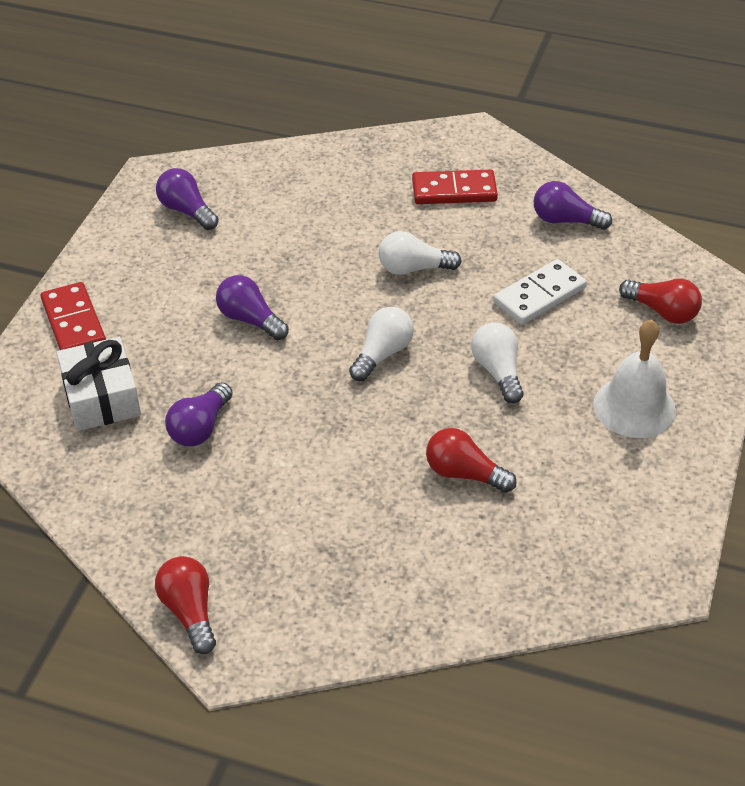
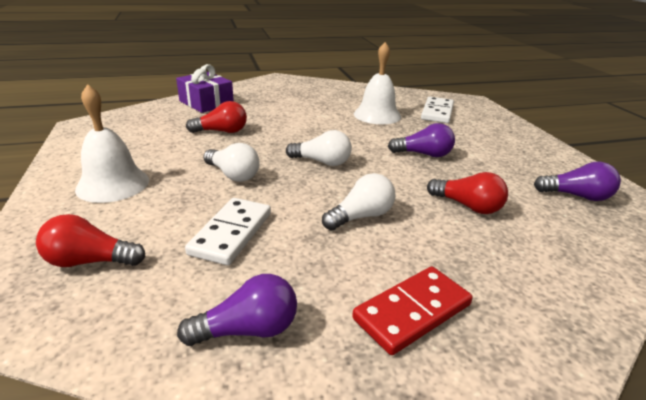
camera: 145 degrees right, 15 degrees down
(73, 322) = (504, 129): red domino -> none
(101, 397) = (437, 112): white gift -> white domino
(189, 612) = (306, 82): red light bulb -> red light bulb (467, 206)
(200, 428) = (377, 115): purple light bulb -> white bell
(382, 354) = (322, 162): white light bulb -> white light bulb turned 75 degrees counterclockwise
(442, 587) = (206, 103): none -> purple gift

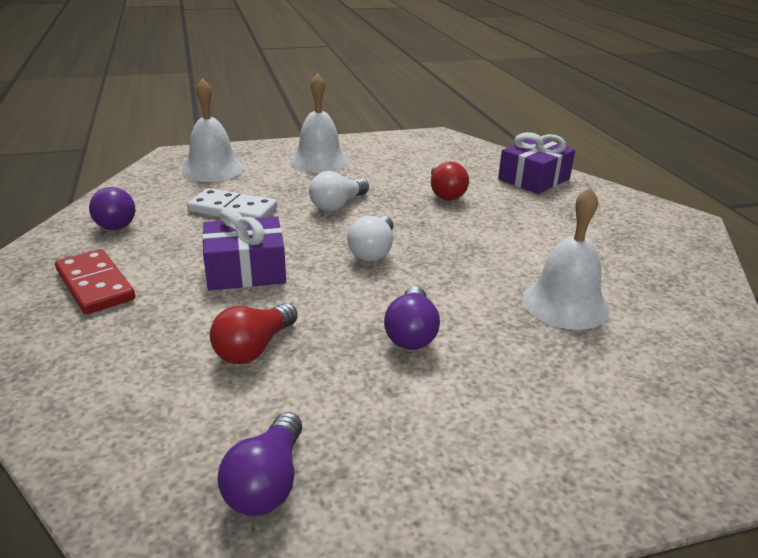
camera: 90 degrees right, 0 degrees up
(90, 261) = (213, 169): red light bulb -> white bell
(361, 216) = (246, 270): white light bulb -> purple gift
(437, 112) = (625, 379): white domino -> none

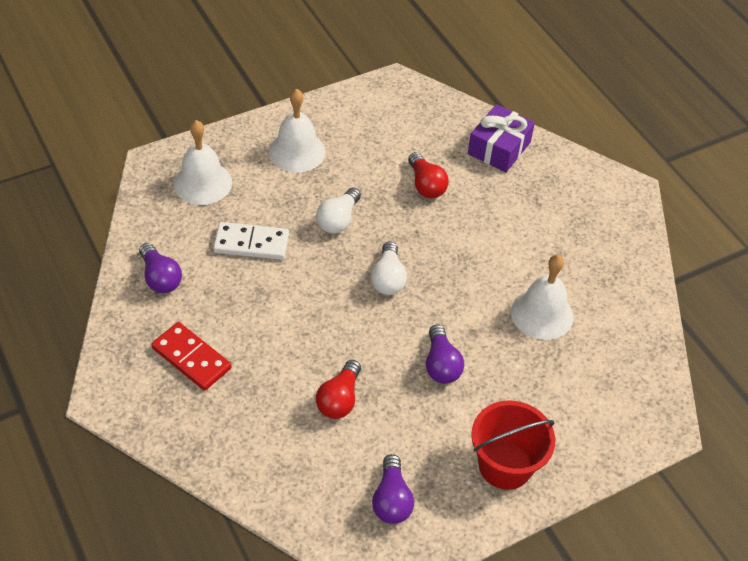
camera: 15 degrees left, 20 degrees up
(246, 270) = (297, 320): purple gift -> none
(476, 466) = (505, 465): none -> red bucket

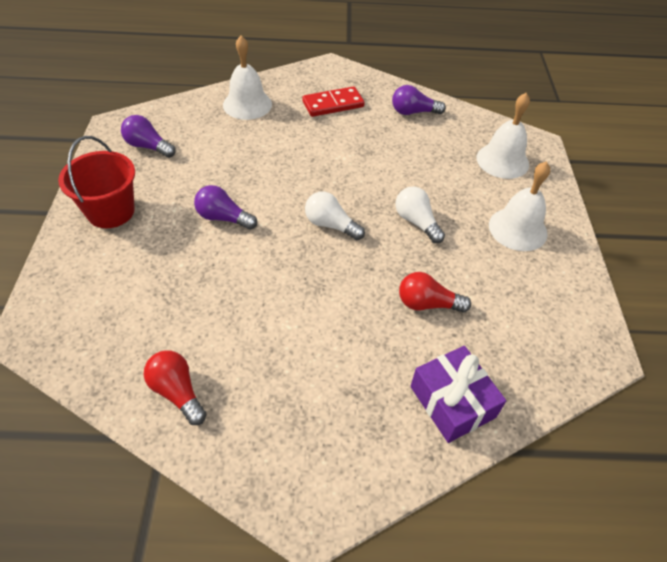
camera: 120 degrees right, 0 degrees up
(251, 243) = (419, 164): white domino -> none
(339, 399) = (243, 154): red light bulb -> red light bulb (177, 392)
(542, 314) = (213, 311): white bell -> white bell (247, 104)

